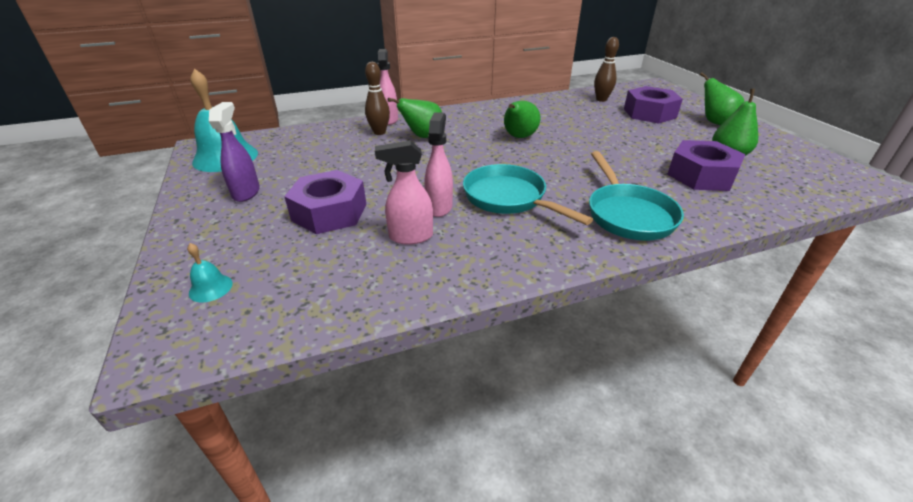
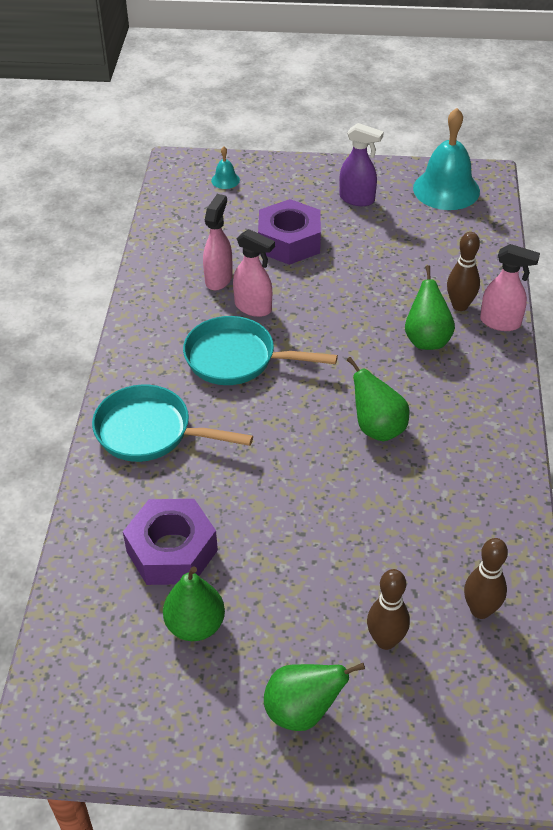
camera: 115 degrees right, 10 degrees up
(508, 198) = (236, 359): turquoise pan -> turquoise pan turned 150 degrees counterclockwise
(649, 113) = (385, 640): purple nut -> brown bowling pin

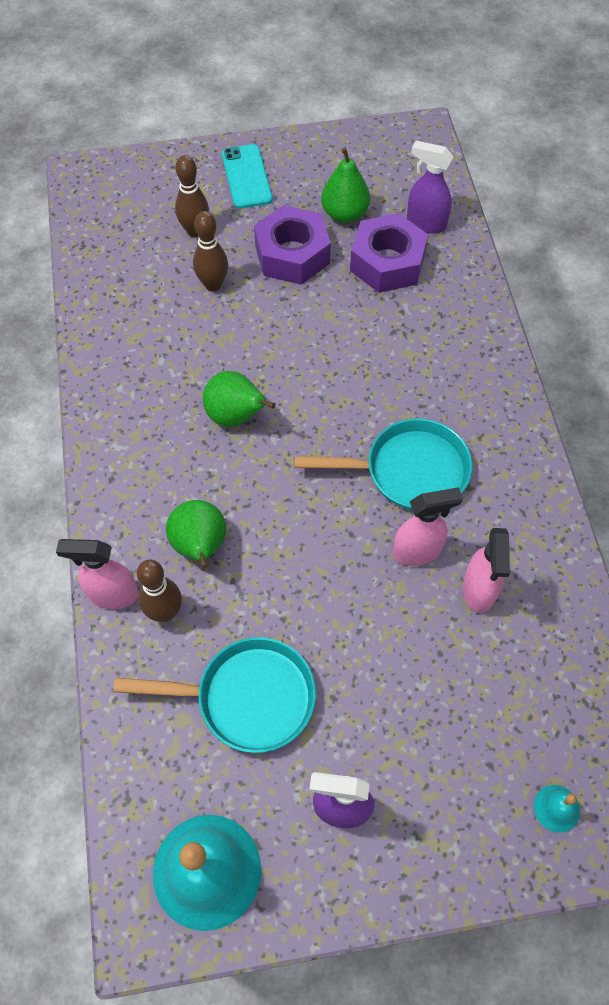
camera: 165 degrees right, 15 degrees up
(105, 591) = (425, 223): none -> purple spray bottle
(150, 432) = (459, 365): turquoise pan -> turquoise pan (247, 698)
(253, 308) = (417, 551): pink spray bottle -> pink spray bottle turned 150 degrees clockwise
(289, 241) = (413, 684): purple nut -> purple nut (292, 255)
(303, 711) = (246, 177): green pear -> turquoise phone
(480, 610) = (122, 266): brown bowling pin -> brown bowling pin (213, 285)

